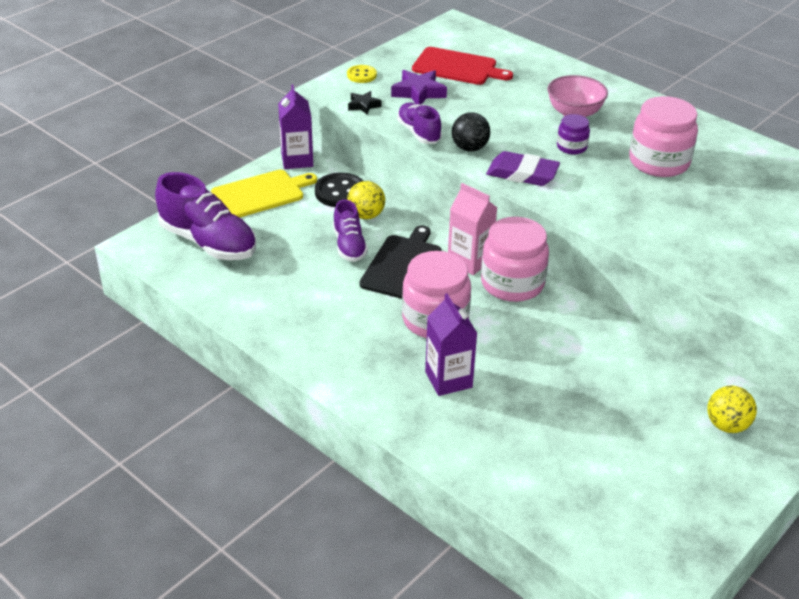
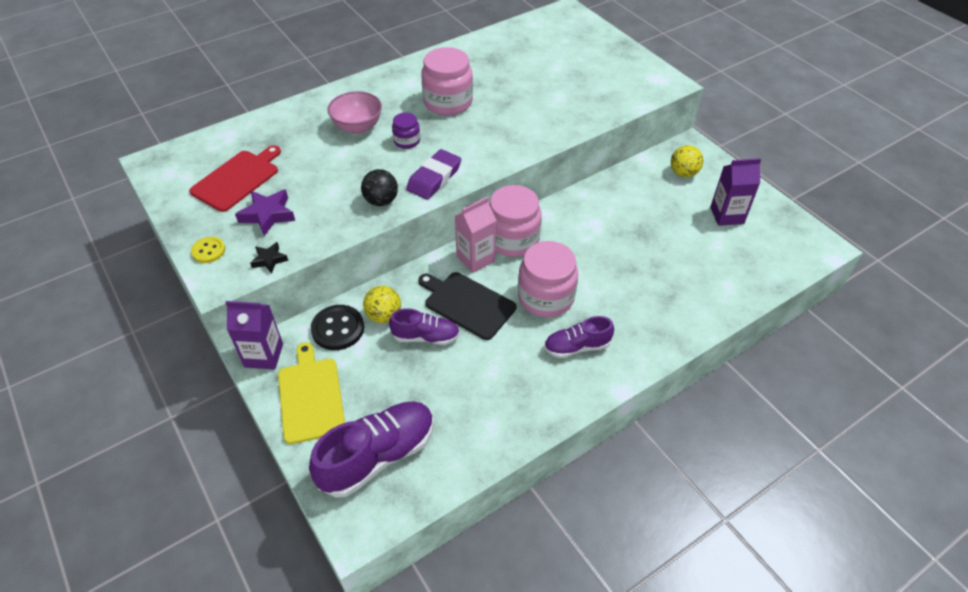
camera: 75 degrees left, 10 degrees up
(418, 133) = (339, 229): purple shoe -> purple shoe (577, 347)
(448, 379) = (619, 304): purple carton -> purple carton (727, 215)

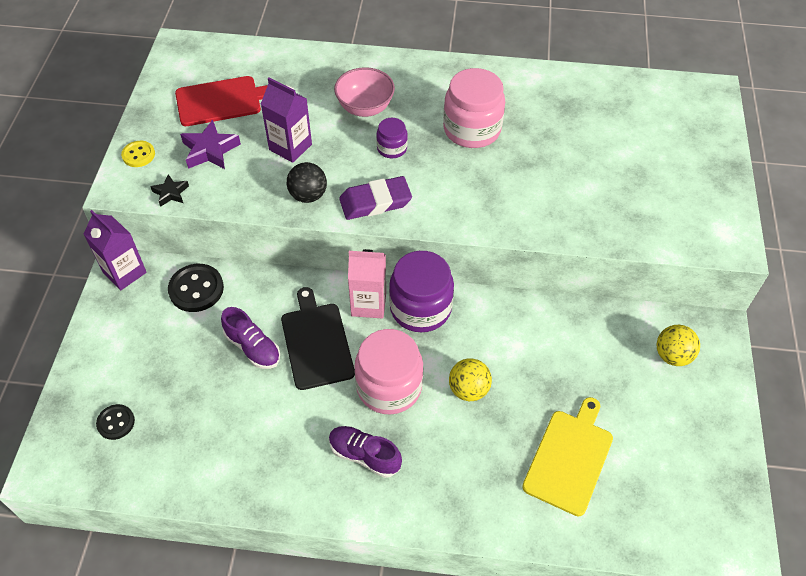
camera: 40 degrees right, 5 degrees up
(310, 396) = (121, 333): yellow cutting board -> yellow cutting board (569, 458)
(378, 456) = (116, 422): purple shoe -> black button
(384, 316) = (241, 303): yellow ball -> yellow ball (468, 389)
(512, 239) = (420, 308): pink jar -> purple jar
(727, 215) = (667, 435): purple carton -> purple carton (290, 147)

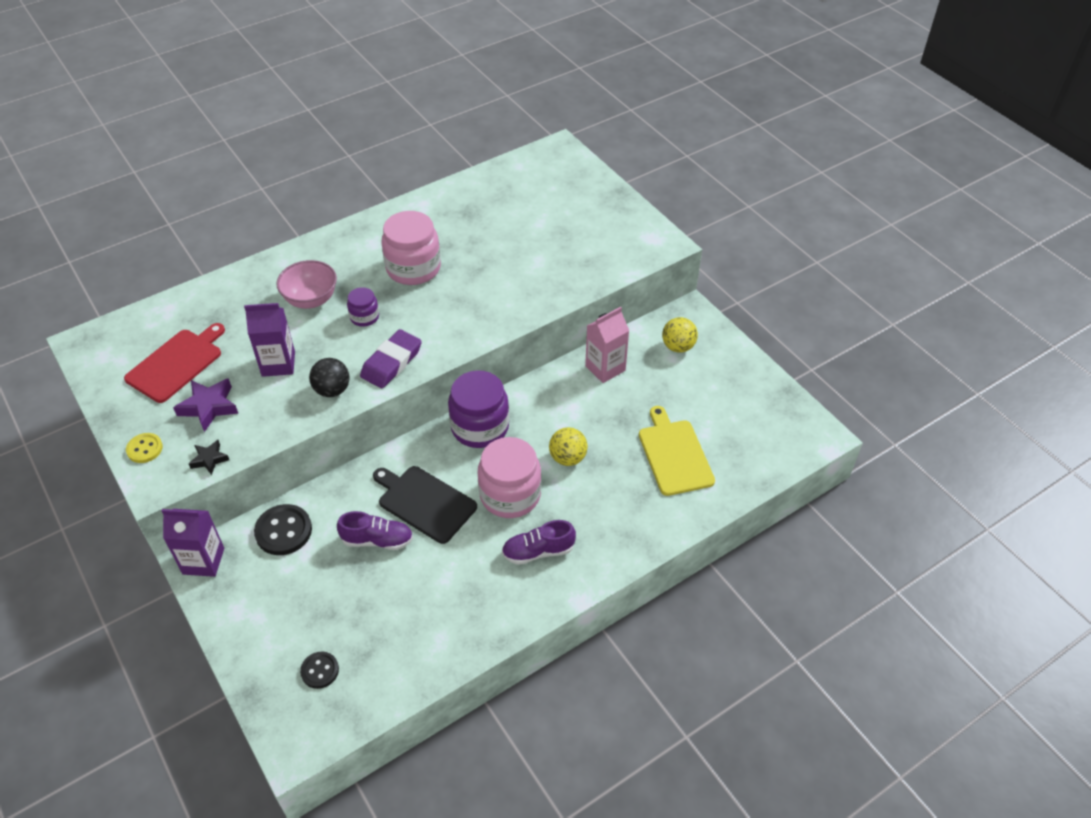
camera: 40 degrees left, 5 degrees down
(368, 304) = (437, 449): pink carton -> pink carton (605, 368)

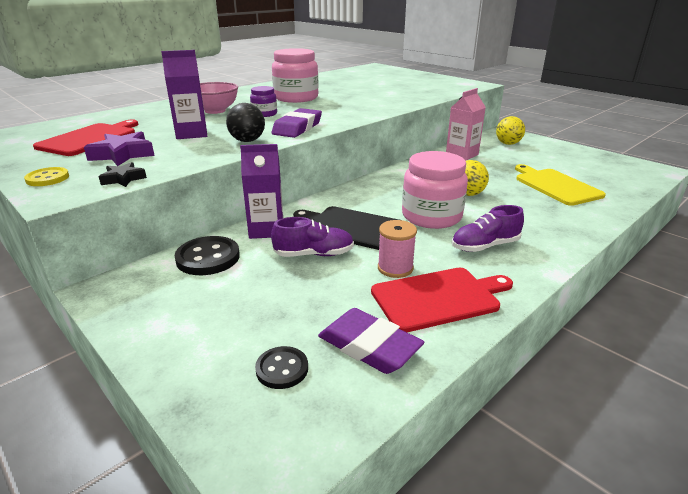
camera: 10 degrees left, 20 degrees down
(203, 561) = (113, 288): purple carton -> purple carton (266, 230)
(388, 659) = (369, 346): none -> purple eraser
(442, 571) = (395, 268): none -> pink spool
(463, 615) = (438, 298): none -> red cutting board
(480, 427) = (379, 185): purple jar -> none

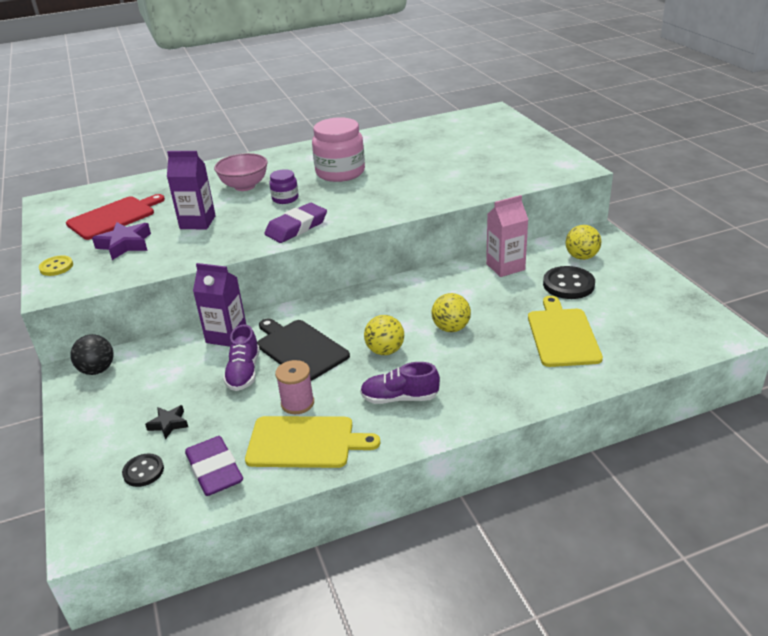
camera: 25 degrees right, 5 degrees up
(123, 179) = (106, 278): black star -> black star (168, 424)
(208, 258) = (161, 357): black button -> black button (568, 284)
(247, 141) = (236, 241): black ball -> black ball (97, 370)
(314, 254) = (244, 372): purple shoe -> purple shoe turned 75 degrees clockwise
(431, 216) = (385, 351): pink jar -> yellow ball
(438, 298) = (305, 442): red cutting board -> yellow cutting board

